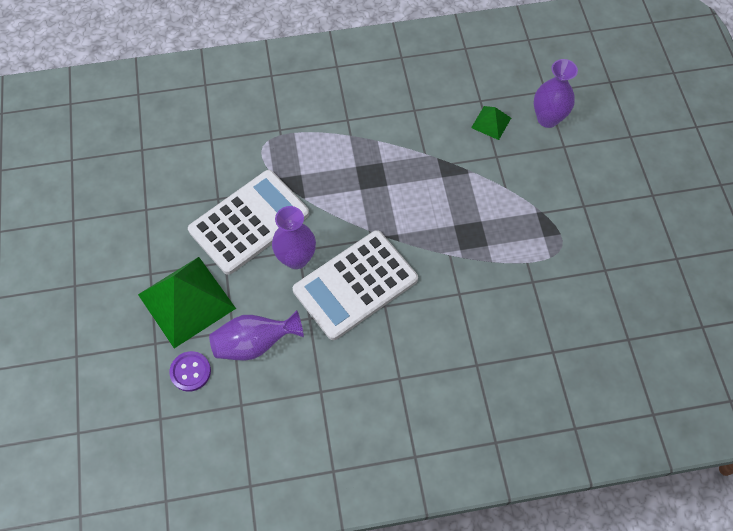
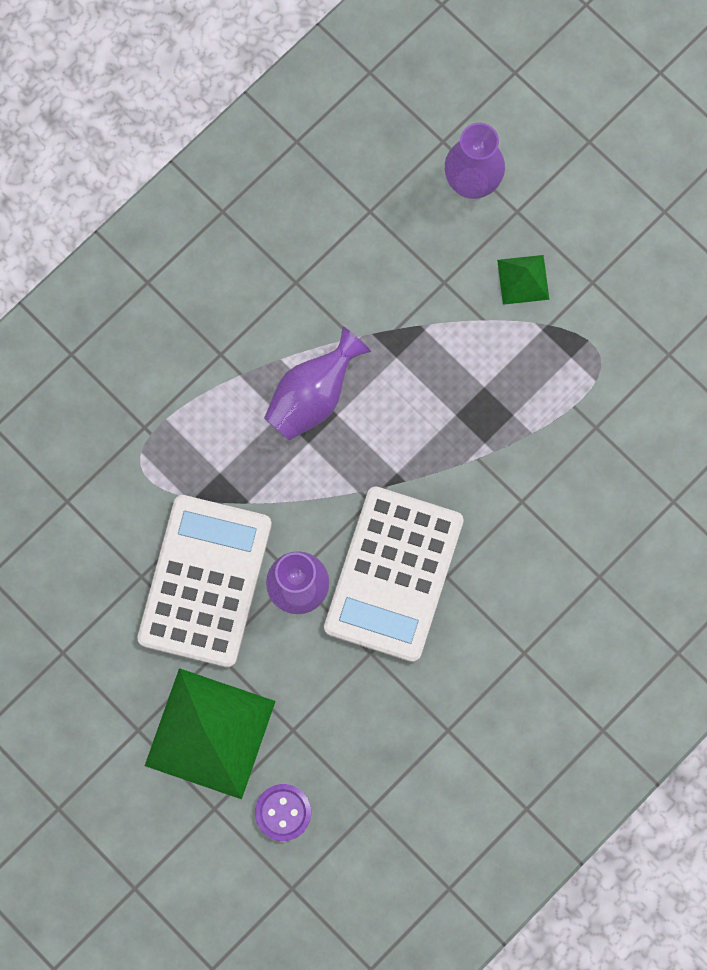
camera: 35 degrees left, 15 degrees up
(255, 343) = (330, 727): purple vase -> purple vase (313, 396)
(491, 122) = (405, 236): green pyramid -> green pyramid (523, 279)

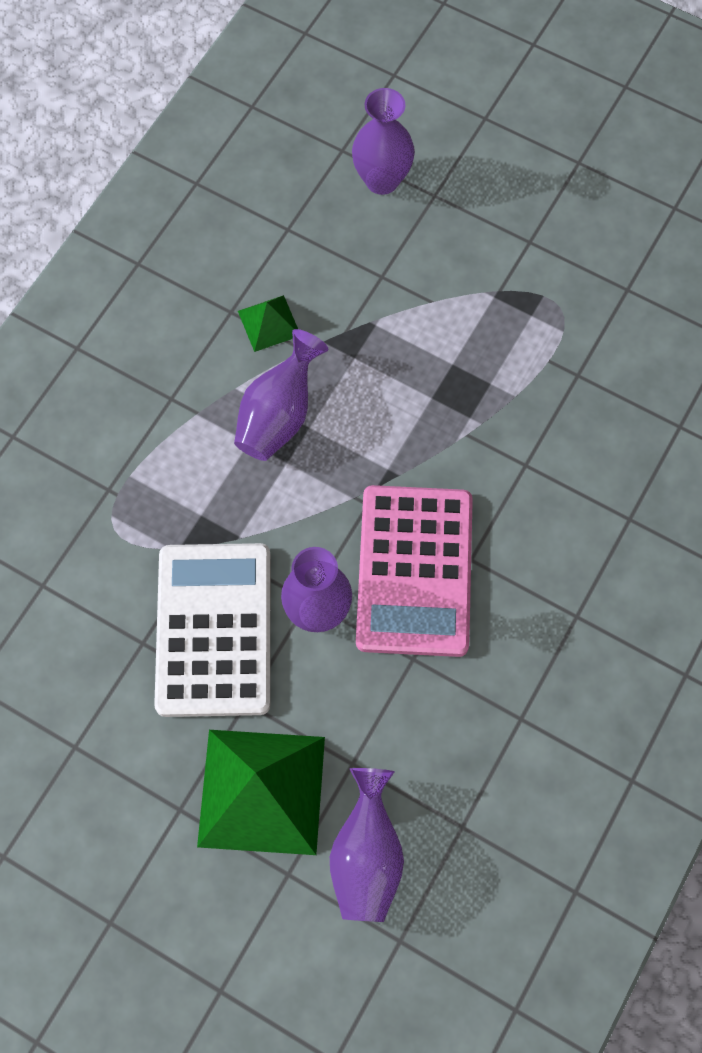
camera: 15 degrees left, 10 degrees down
(283, 812) = (366, 857): purple button -> purple vase
(393, 574) = (414, 571): white calculator -> pink calculator
(523, 279) = (460, 255): green pyramid -> green pyramid (269, 323)

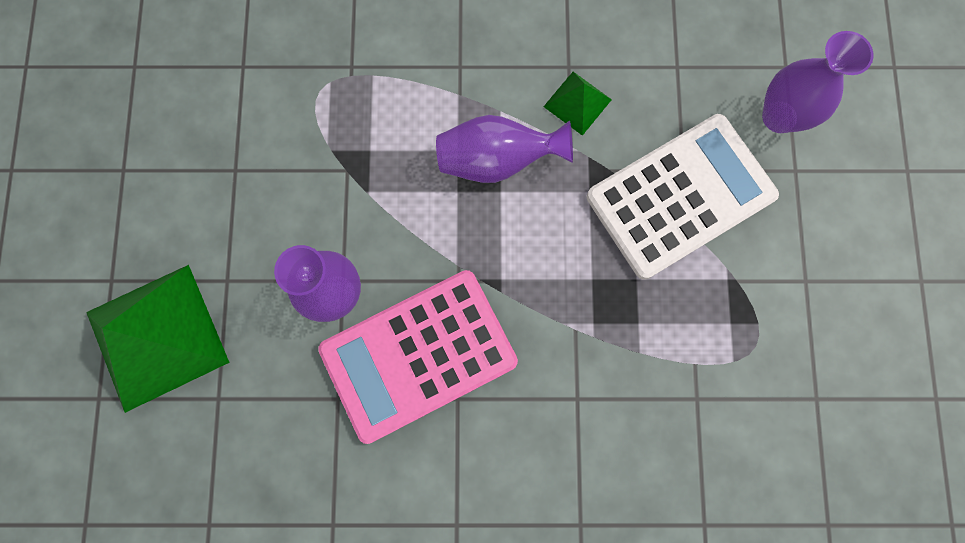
camera: 60 degrees right, 10 degrees up
(214, 630) = (275, 219): white calculator -> white calculator (680, 196)
(366, 857) = (142, 456): purple vase -> none

